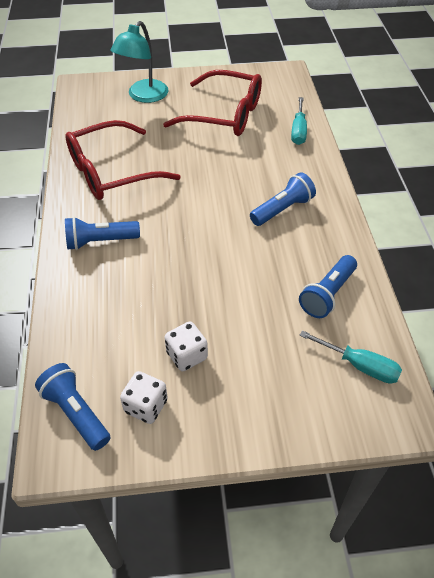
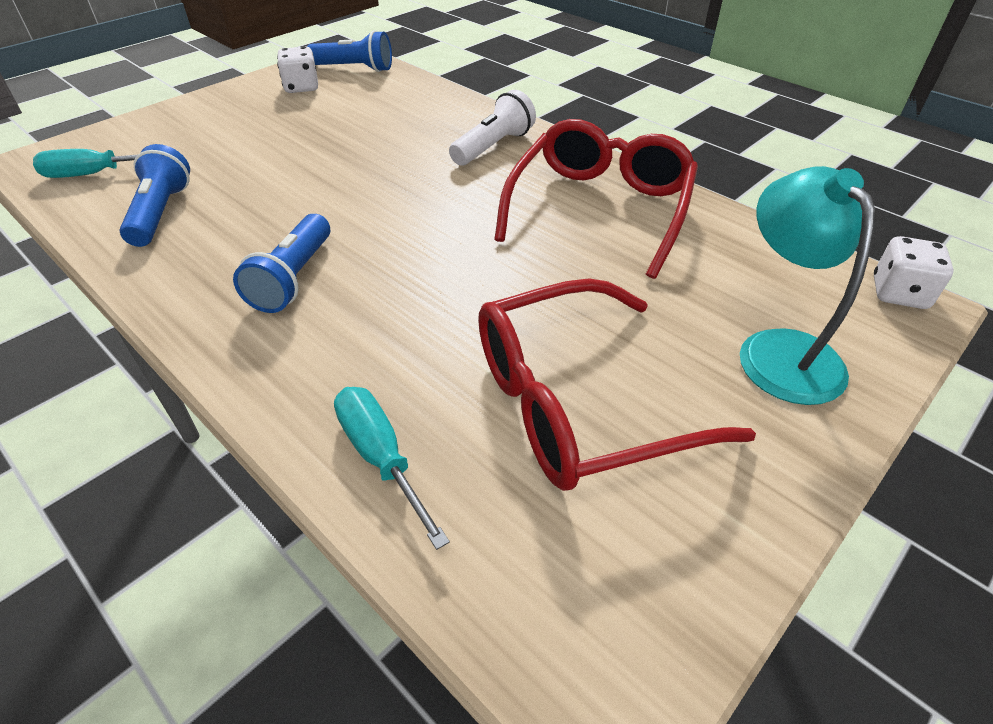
camera: 140 degrees right, 5 degrees down
(100, 241) = (493, 146): blue flashlight -> white flashlight
(187, 355) = (294, 118): white dice -> white dice (899, 293)

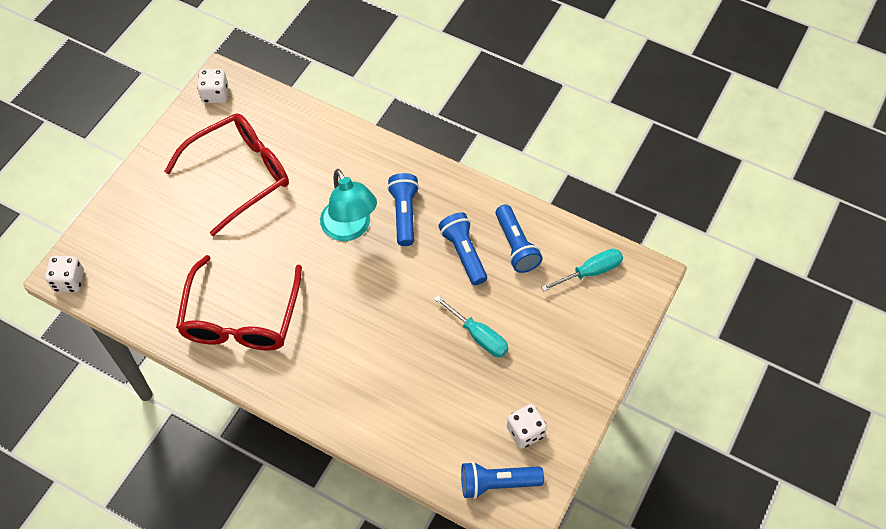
camera: 165 degrees right, 15 degrees up
(241, 218) = (464, 253): none -> blue flashlight
(381, 458) = (316, 132): turquoise screwdriver -> turquoise screwdriver (478, 336)
(493, 146) = (328, 375): white flashlight -> none
(629, 646) = (215, 94): none -> white dice
(779, 350) = (144, 225): turquoise lamp -> turquoise lamp (350, 229)

